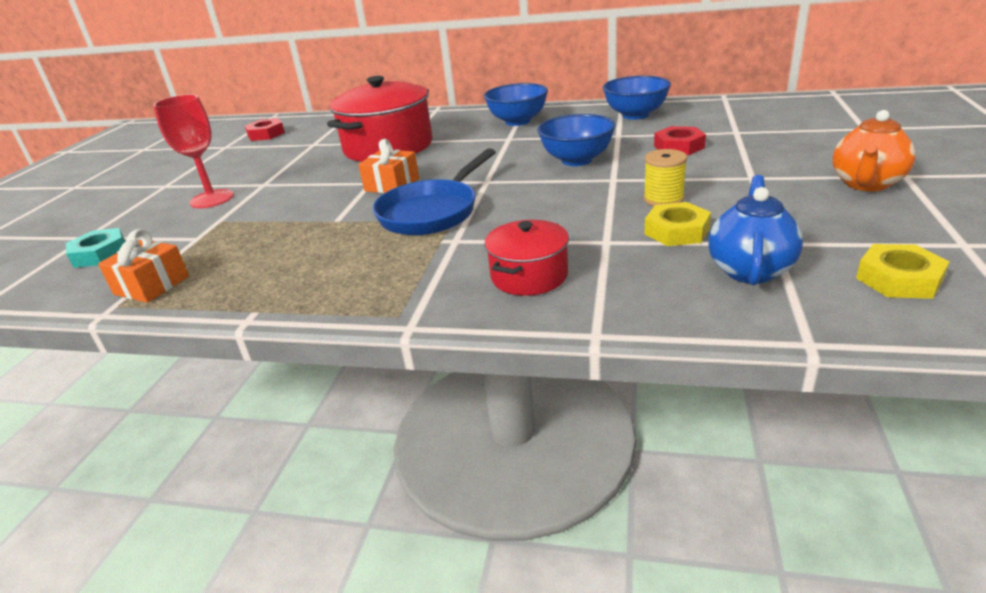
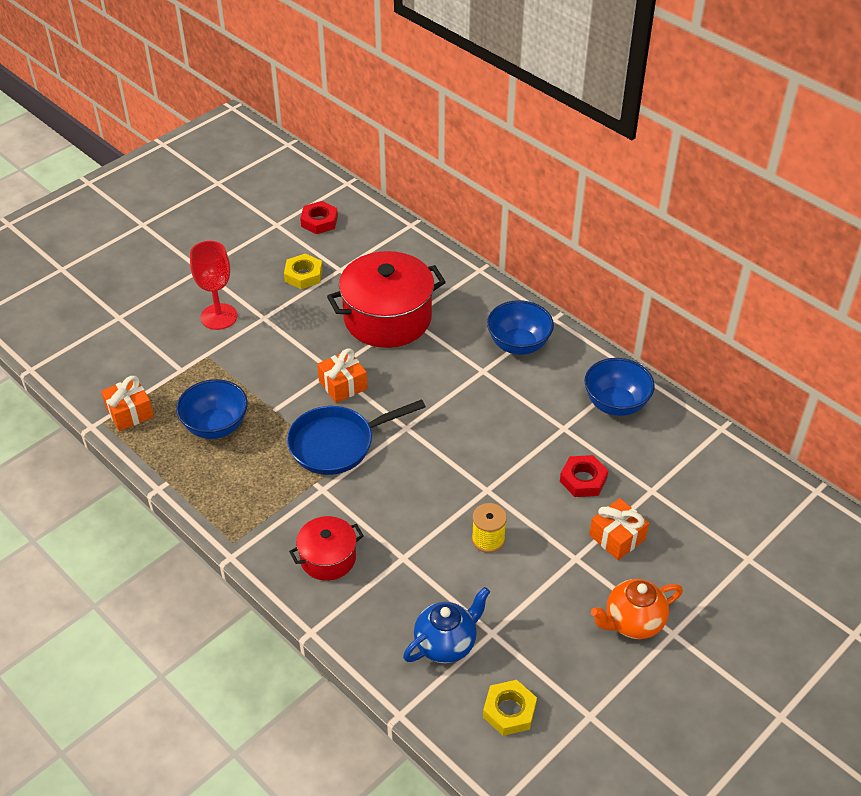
camera: 30 degrees right, 15 degrees up
(100, 254) = (118, 349): turquoise nut -> none
(577, 160) = (493, 444): blue bowl -> blue bowl (216, 426)
(676, 231) = (453, 579): yellow nut -> yellow nut (303, 275)
(759, 157) = (617, 537): none -> orange gift

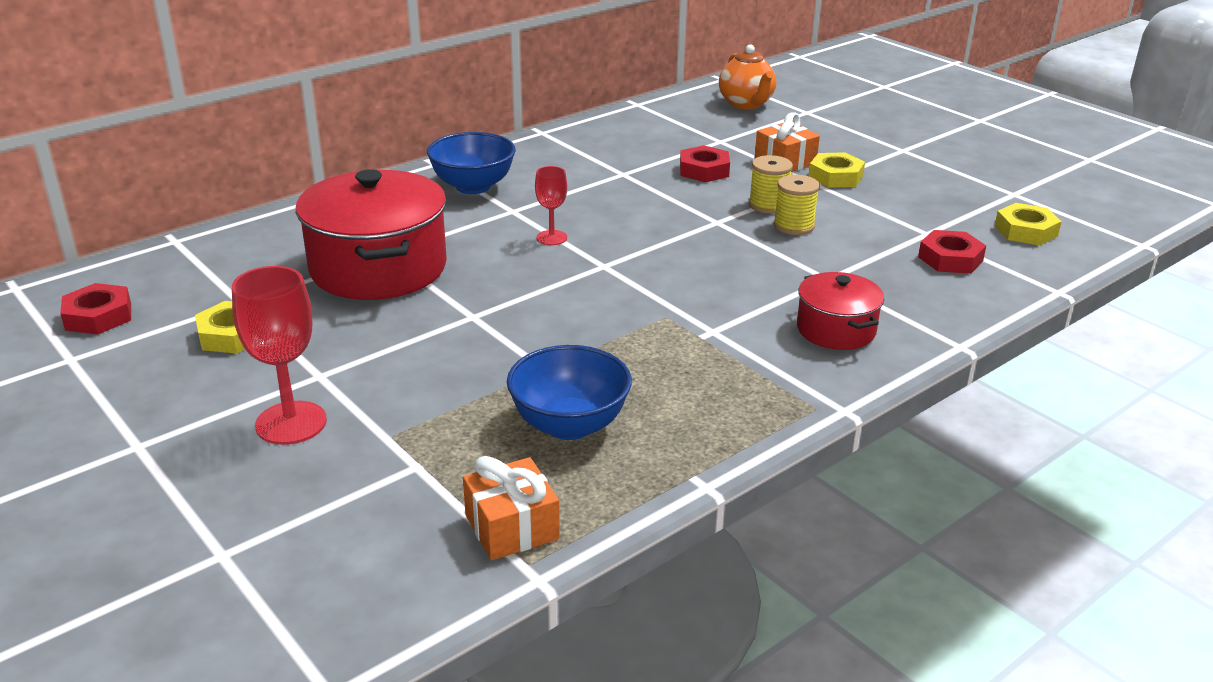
camera: 85 degrees left, 15 degrees down
(337, 444) = (626, 316): blue pan -> none
(343, 385) = (507, 308): orange gift -> none
(443, 396) = (551, 238): none -> red goblet
(446, 644) = (950, 259): blue teapot -> red nut
(524, 523) = (768, 205): none -> yellow spool
(594, 574) = (835, 176): none -> yellow nut
(615, 404) = (591, 145): blue bowl -> none
(632, 622) = (894, 165): orange teapot -> orange teapot (746, 104)

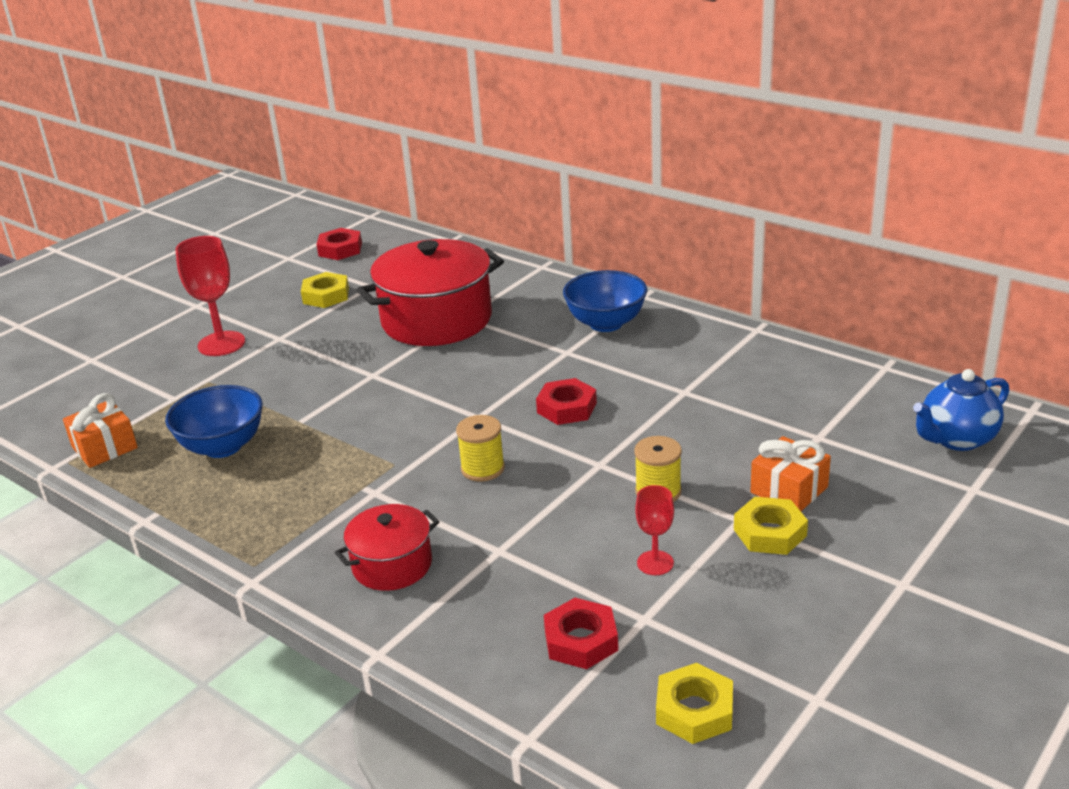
camera: 80 degrees right, 0 degrees up
(551, 238) = (521, 381): red goblet -> red goblet (655, 563)
(704, 170) = (725, 438): red nut -> red nut (567, 408)
(746, 104) = (956, 439): orange teapot -> blue teapot
(793, 226) = (613, 515): yellow spool -> yellow spool (482, 468)

